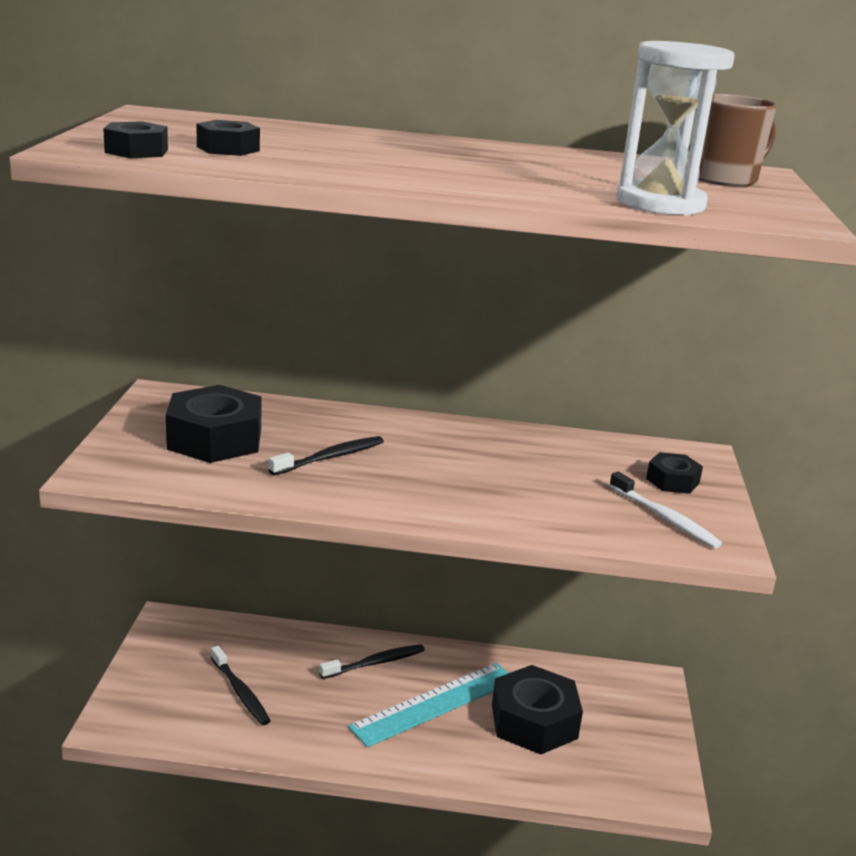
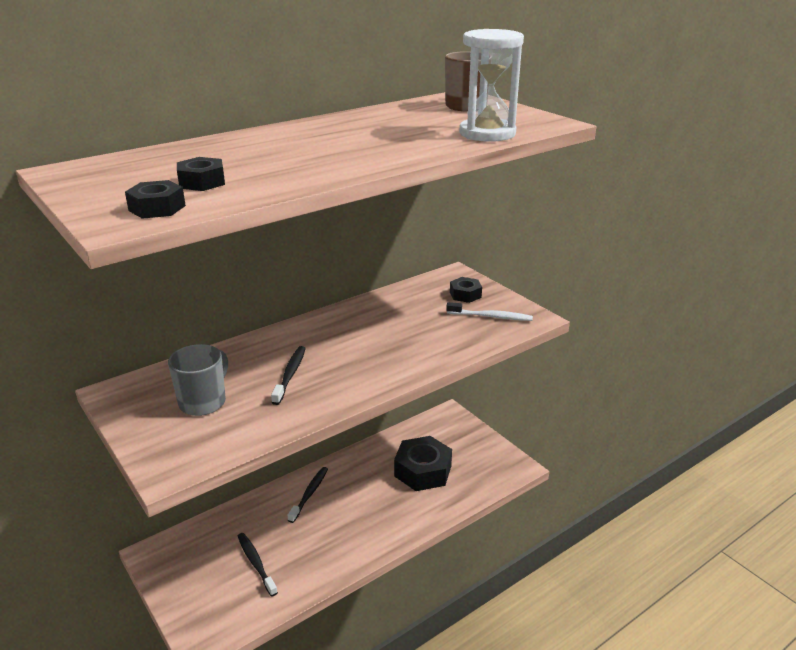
camera: 40 degrees left, 5 degrees up
(215, 439) = (203, 402): black nut -> grey mug
(240, 692) = (256, 563): black toothbrush -> black toothbrush turned 135 degrees counterclockwise
(435, 703) = (367, 494): turquoise ruler -> none

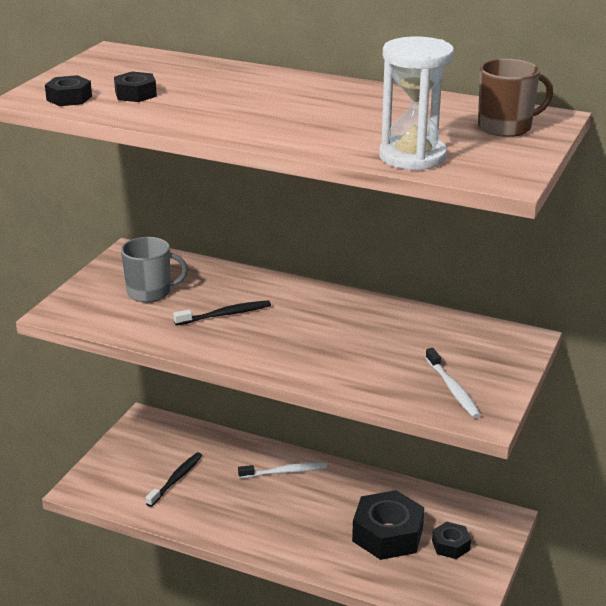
camera: 60 degrees right, 0 degrees up
(309, 494) = (285, 472): black toothbrush -> white toothbrush
(465, 294) = (483, 359): black nut -> black nut (450, 545)

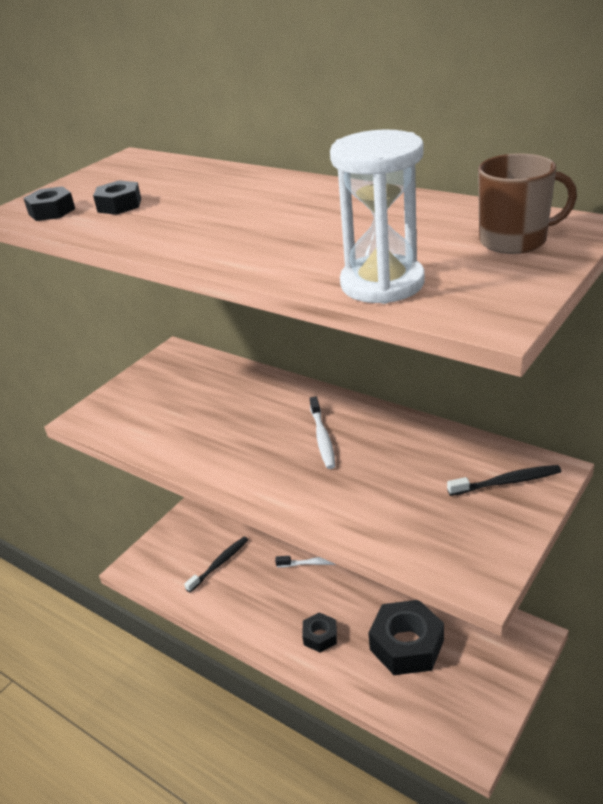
camera: 15 degrees right, 5 degrees up
(150, 292) = (176, 398): grey mug -> none
(225, 314) = (238, 426): black toothbrush -> black toothbrush (507, 482)
(450, 545) = (469, 664): black nut -> black nut (320, 636)
(453, 389) = (452, 536): white toothbrush -> white toothbrush (322, 438)

